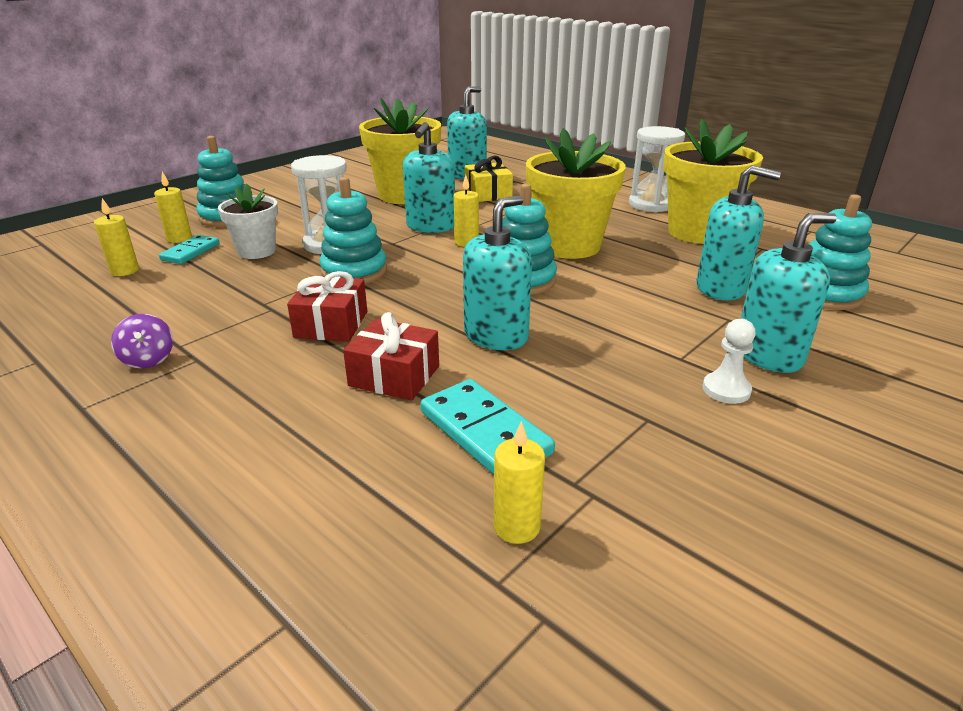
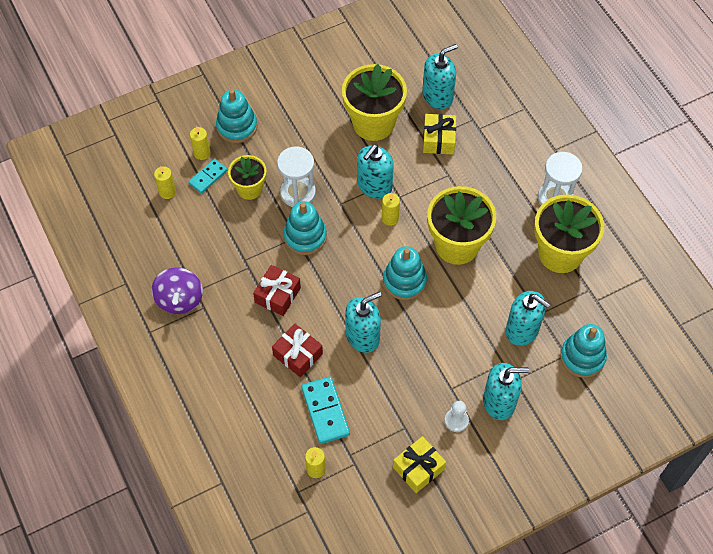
camera: 20 degrees right, 30 degrees up
(148, 359) = (179, 299): purple spinning top -> purple spinning top, size x1.72
(257, 251) = (249, 189): white flower pot -> yellow flower pot
(724, 467) = (418, 468): none -> yellow gift

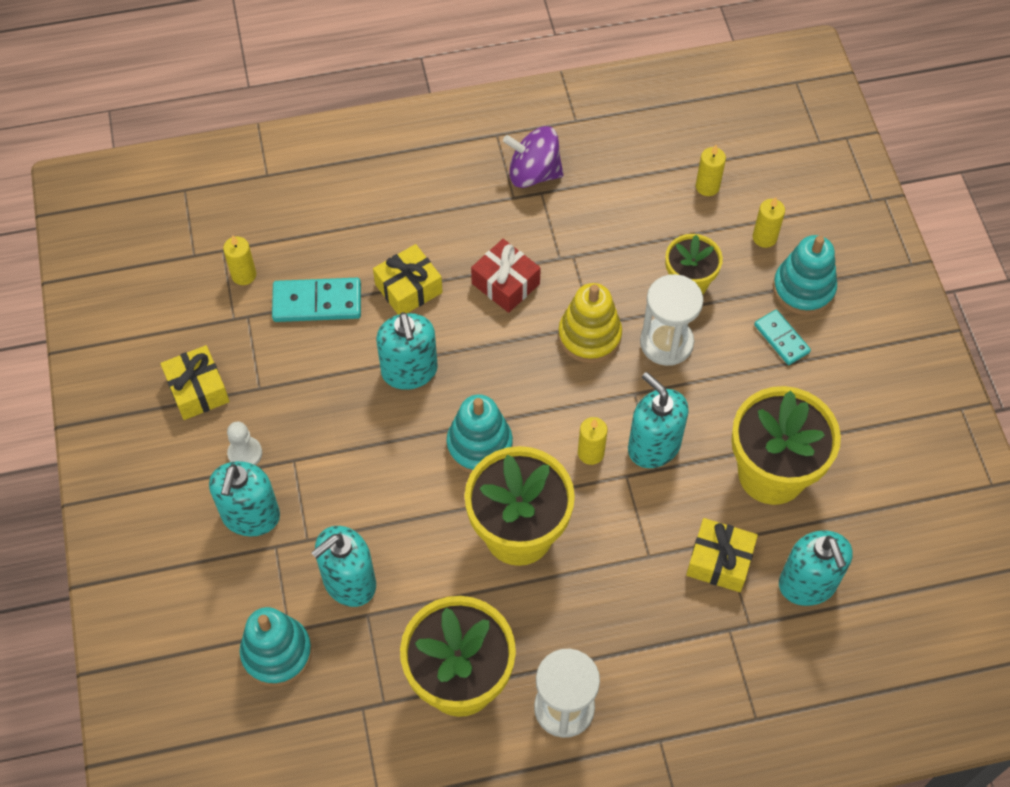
camera: 105 degrees right, 0 degrees up
(208, 177) = (721, 238): turquoise domino -> turquoise domino (781, 339)
(298, 354) = (408, 288): red gift -> yellow gift
(305, 236) = (589, 336): turquoise stacking toy -> yellow stacking toy

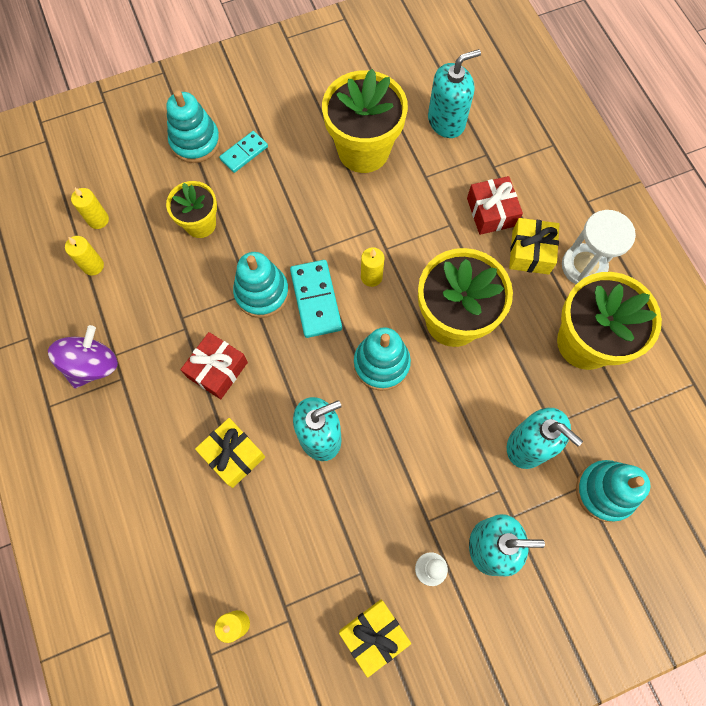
camera: 100 degrees left, 10 degrees up
(317, 302) = (259, 539): turquoise domino -> turquoise domino (316, 300)
(533, 173) = (93, 365): purple spinning top -> purple spinning top turned 150 degrees counterclockwise
(589, 336) = (262, 293): yellow stacking toy -> turquoise stacking toy
(653, 446) = (356, 232): turquoise soap dispenser -> none
(660, 611) = (491, 212): none -> red gift
(666, 343) = (259, 234): white hourglass -> none
(719, 561) = (442, 178): yellow gift -> yellow gift (530, 252)
(764, 237) = (148, 173): yellow candle -> yellow candle (93, 266)

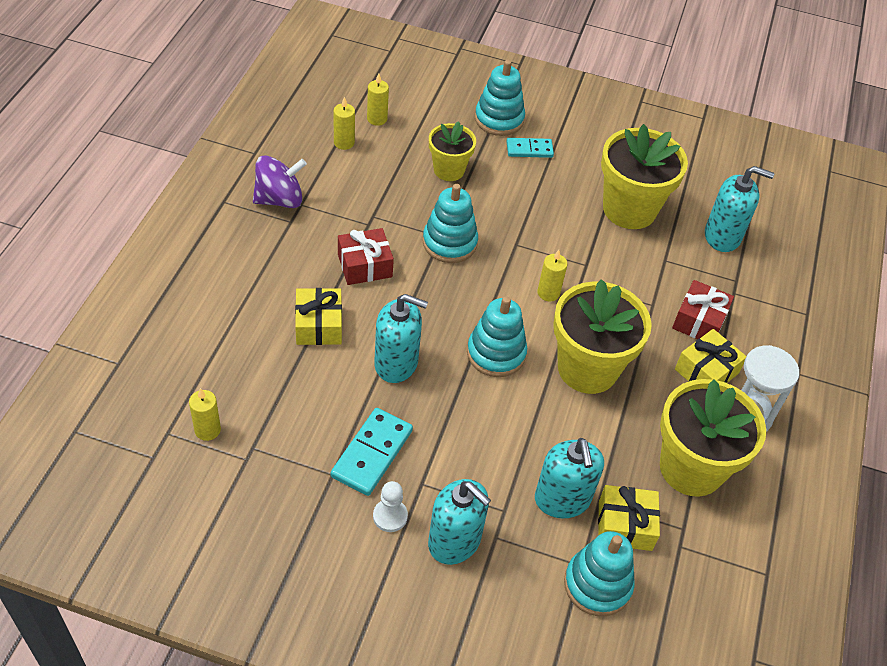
camera: 35 degrees right, 20 degrees down
(316, 300) = (487, 276): turquoise domino -> turquoise domino (372, 453)
(374, 635) = (298, 522): yellow gift -> yellow gift (625, 525)

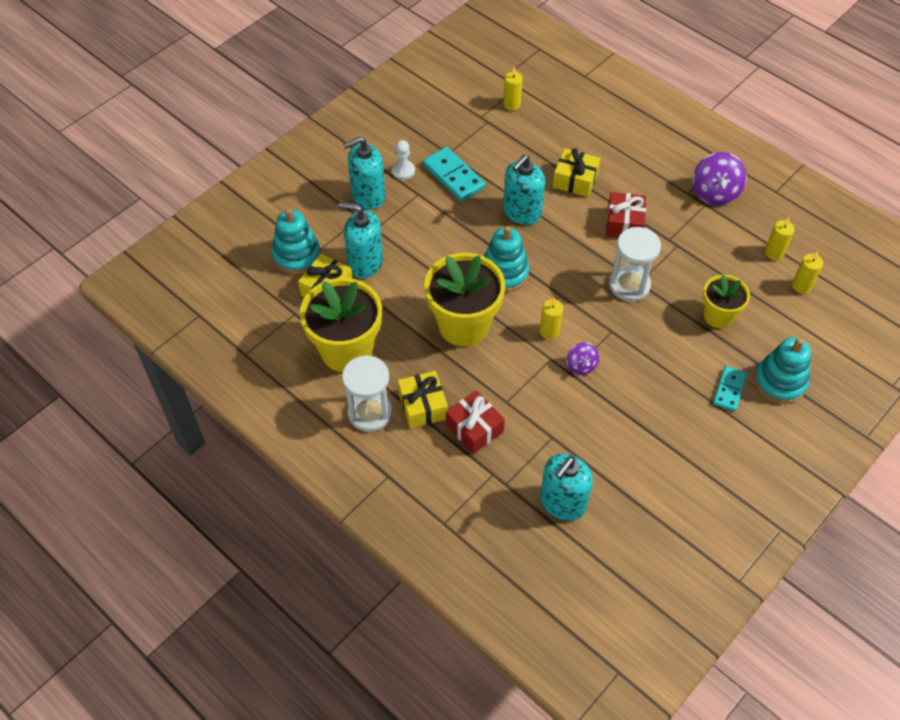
camera: 120 degrees right, 5 degrees up
(449, 243) = (629, 285): turquoise stacking toy -> white hourglass
(572, 257) = (581, 365): none -> purple spinning top
(629, 209) = (624, 438): yellow flower pot -> none

